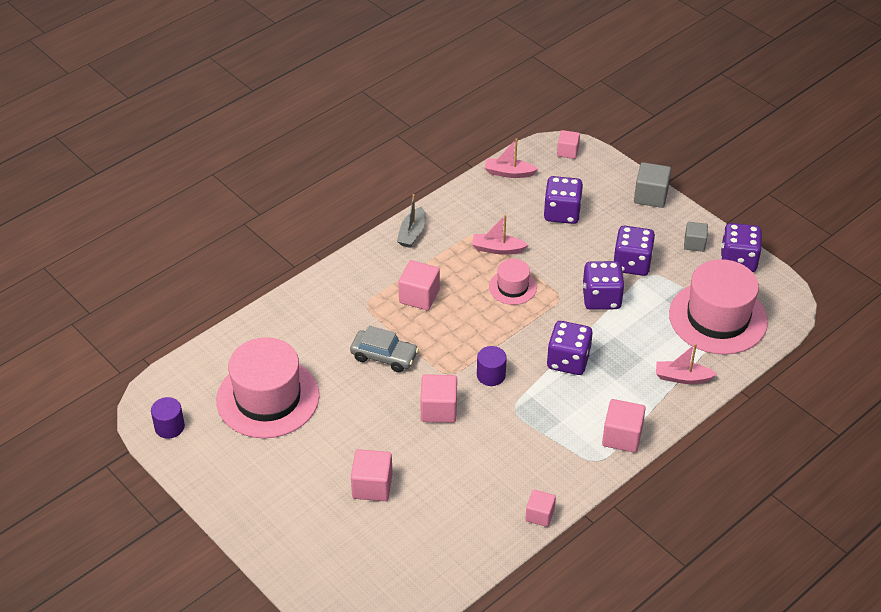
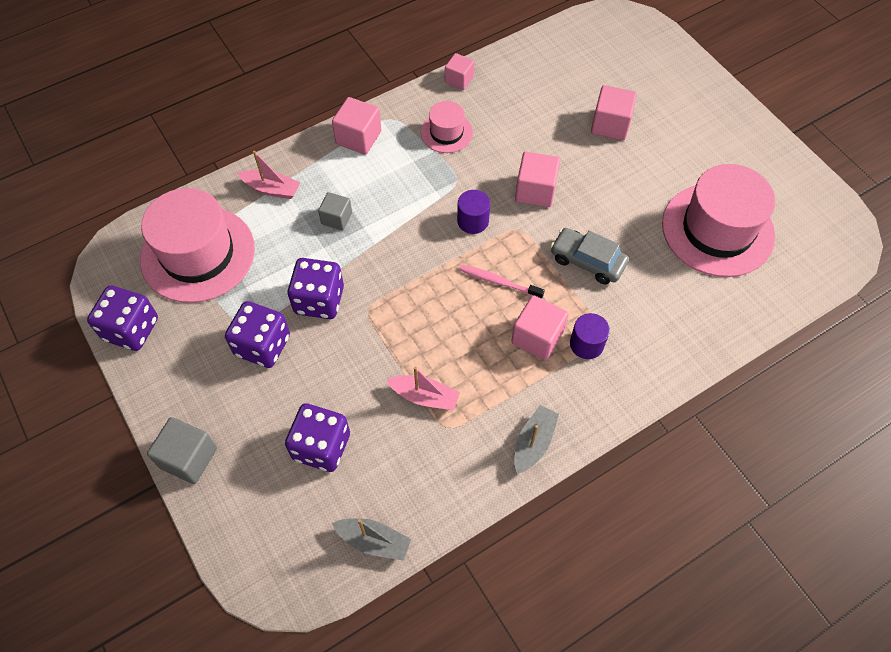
camera: 170 degrees left, 15 degrees up
(169, 427) = (820, 212): purple cylinder -> purple cylinder (586, 344)
(458, 330) = (498, 282): none -> pink toothbrush
(509, 173) = (373, 541): pink boat -> grey boat
(512, 287) = (420, 333): pink hat -> pink hat (446, 133)
(567, 151) = (272, 573): pink cube -> none
(568, 361) = (384, 226): purple dice -> none
(694, 244) = (171, 364): grey cube -> grey cube (336, 218)

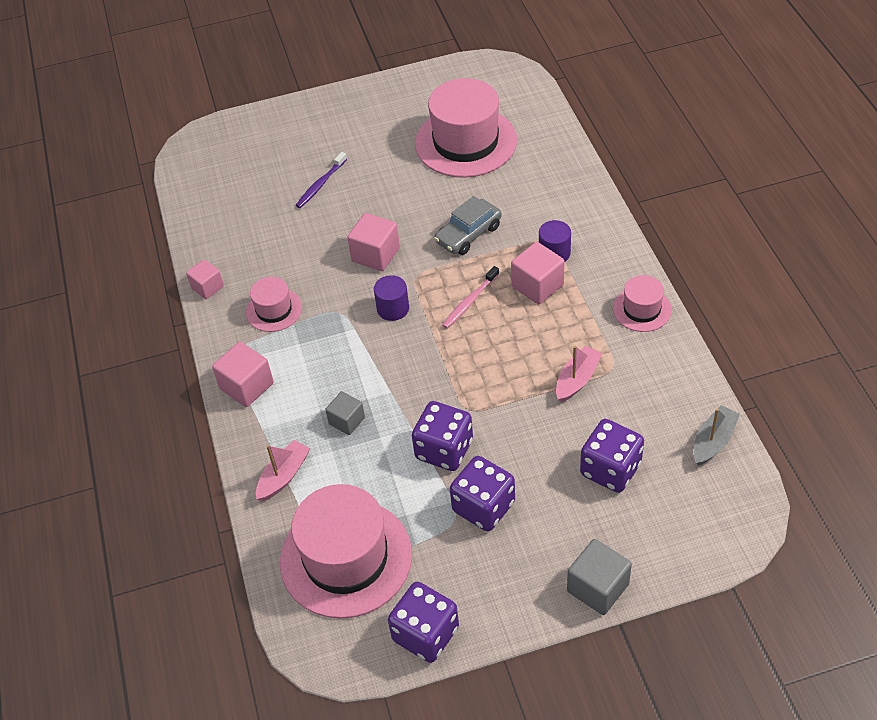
camera: 70 degrees left, 10 degrees down
(533, 443) = (642, 309): grey boat -> pink hat
(610, 125) = (320, 184): pink cube -> purple toothbrush

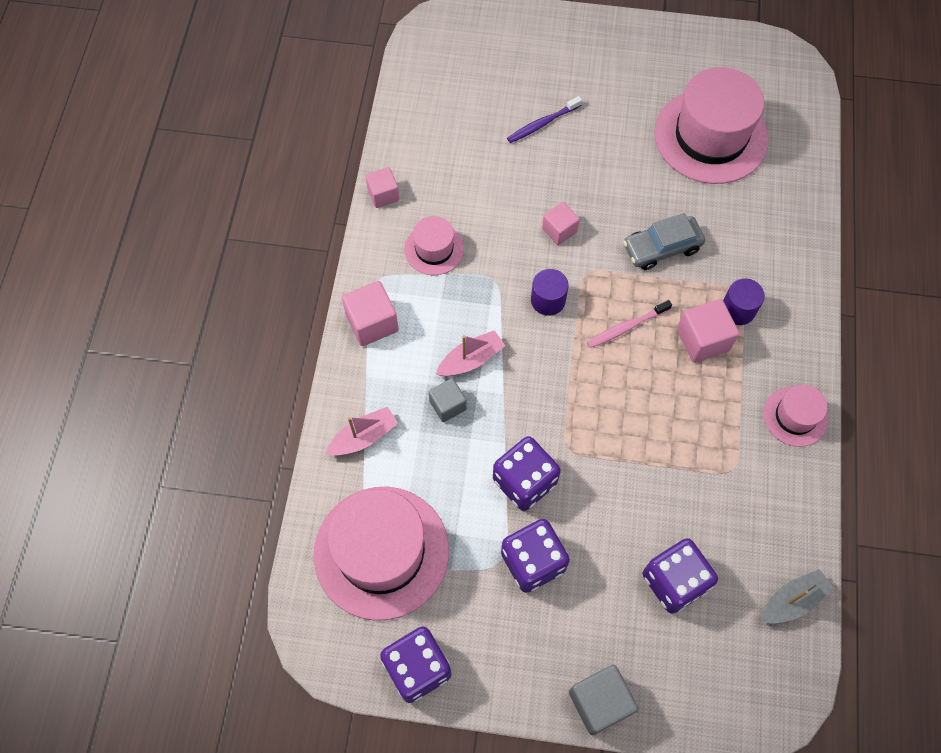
camera: 20 degrees right, 15 degrees up
(375, 254) = (559, 230): pink cube -> pink cube, size x0.66
(577, 379) = (690, 466): pink boat -> pink boat (471, 360)

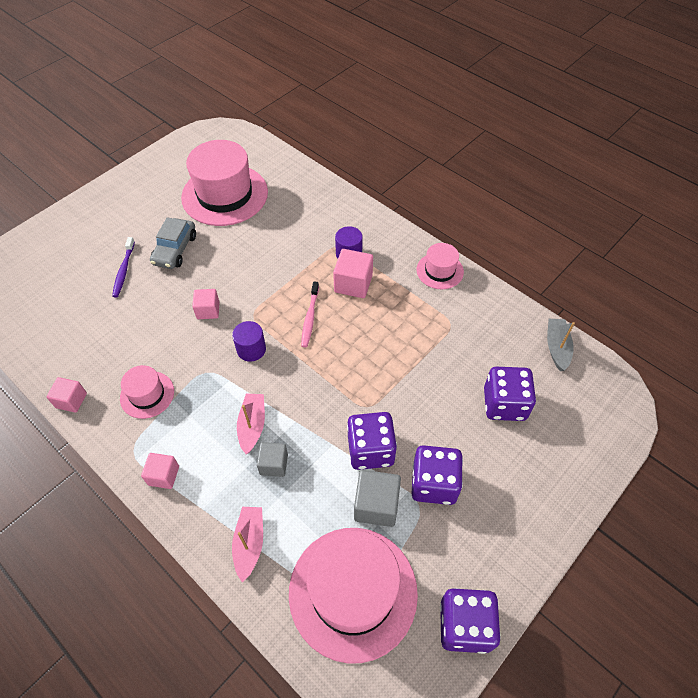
camera: 55 degrees left, 10 degrees down
(372, 323) = (163, 475): pink cube -> pink cube, size x0.66
(599, 702) = (563, 506): grey cube -> grey cube (376, 505)
(662, 248) = (273, 265): grey car -> grey car (175, 250)

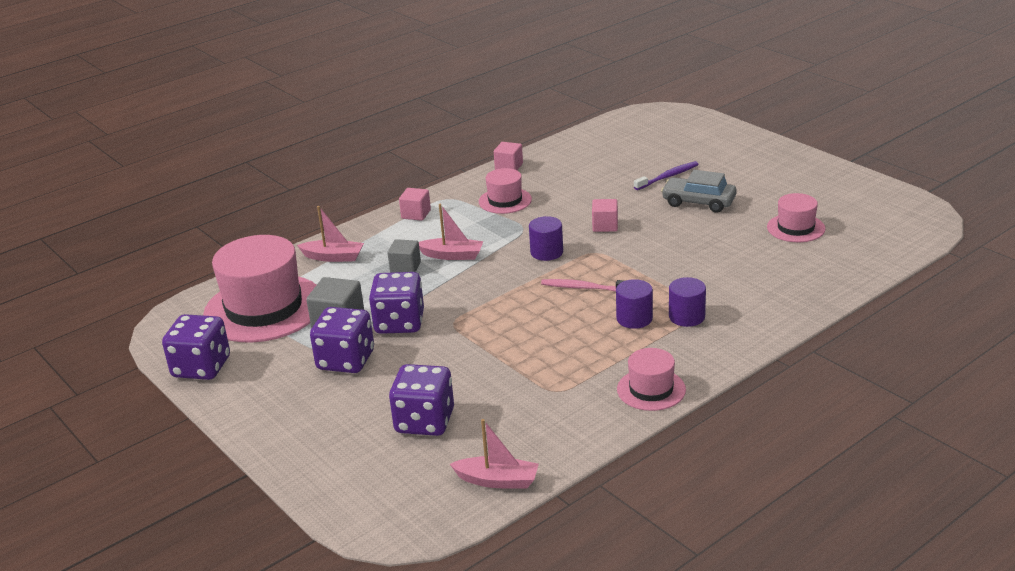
camera: 100 degrees right, 25 degrees down
(124, 271) = (668, 177): purple toothbrush -> purple toothbrush turned 135 degrees clockwise
(225, 195) = (796, 228): pink hat -> pink hat, size x0.50
(353, 284) = (634, 319): pink cube -> purple cylinder
(557, 348) = (497, 480): grey boat -> pink boat

